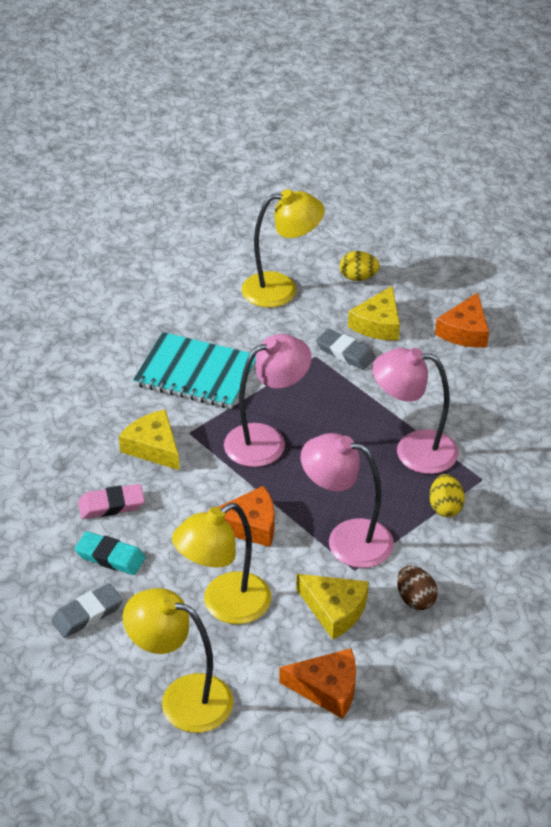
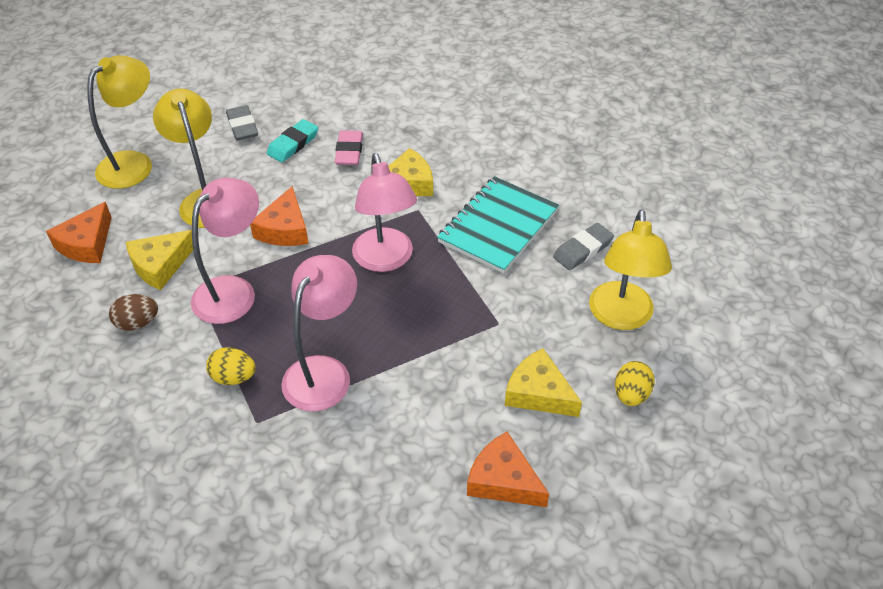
camera: 105 degrees right, 5 degrees up
(345, 353) = (496, 350): grey eraser -> grey eraser (582, 249)

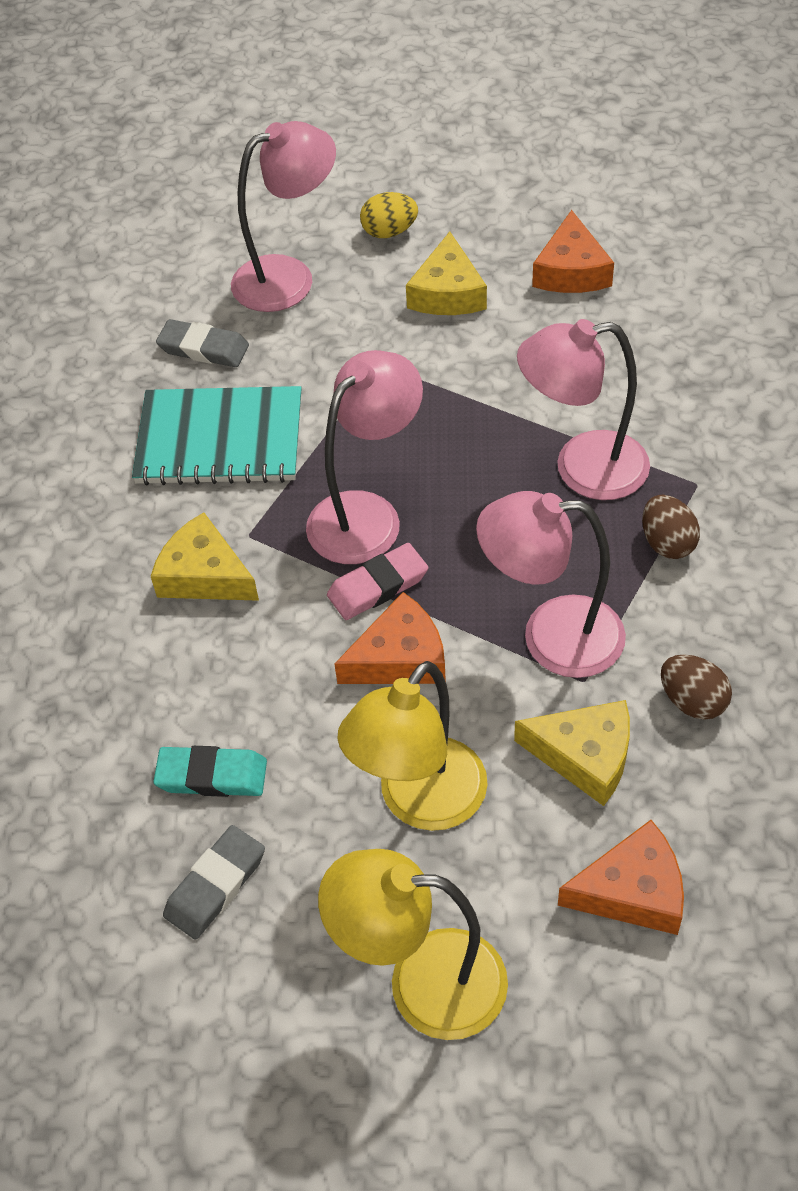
camera: 120 degrees left, 5 degrees up
(233, 377) = (667, 543): yellow egg -> brown egg
(349, 151) = (178, 688): pink eraser -> pink eraser (377, 586)
(621, 317) = (289, 277): yellow lamp -> pink lamp

